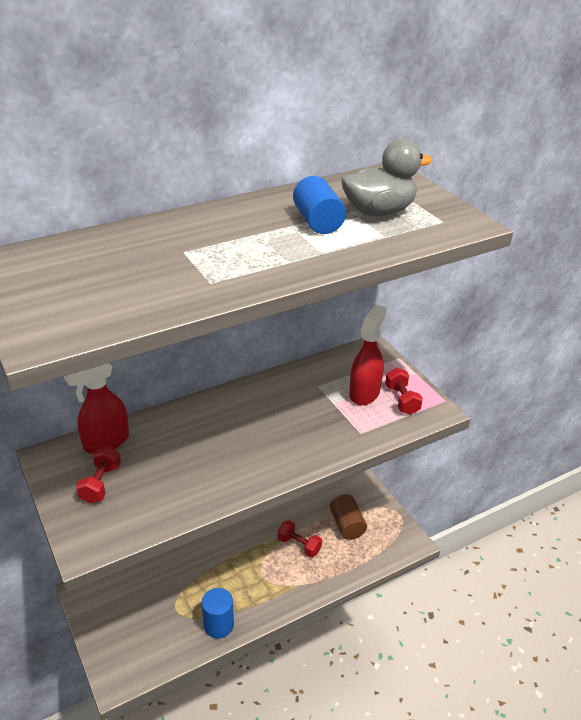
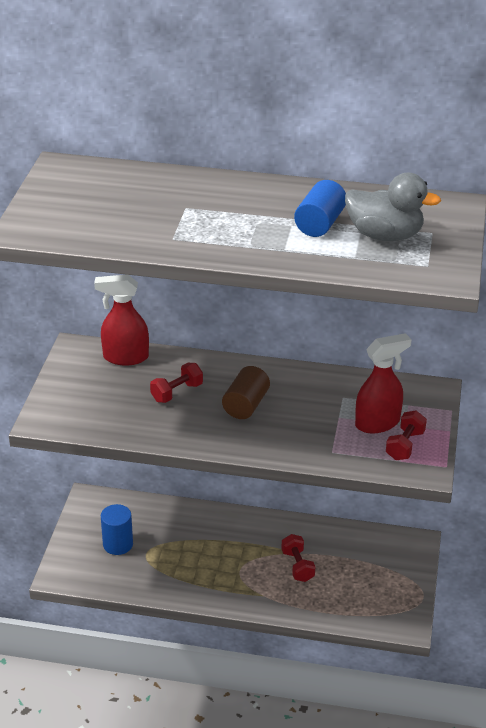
camera: 40 degrees right, 0 degrees up
(101, 484) = (92, 385): red dumbbell -> red dumbbell (177, 392)
(218, 625) = (168, 584): blue cylinder -> blue cylinder (118, 544)
(347, 525) = (360, 575): brown cylinder -> brown cylinder (246, 405)

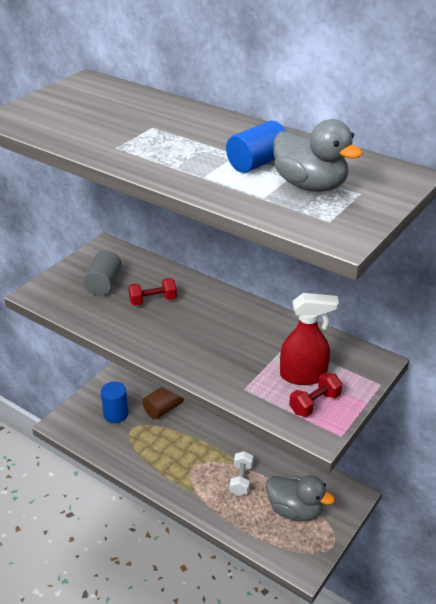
camera: 25 degrees right, 0 degrees up
(109, 389) = (104, 284): none -> grey cylinder
(125, 357) = (135, 263): red spray bottle -> none
(246, 405) = (200, 326): brown cylinder -> brown cylinder (163, 409)
(297, 566) = (241, 480): red dumbbell -> white dumbbell
(368, 576) = (295, 510): none -> grey duck

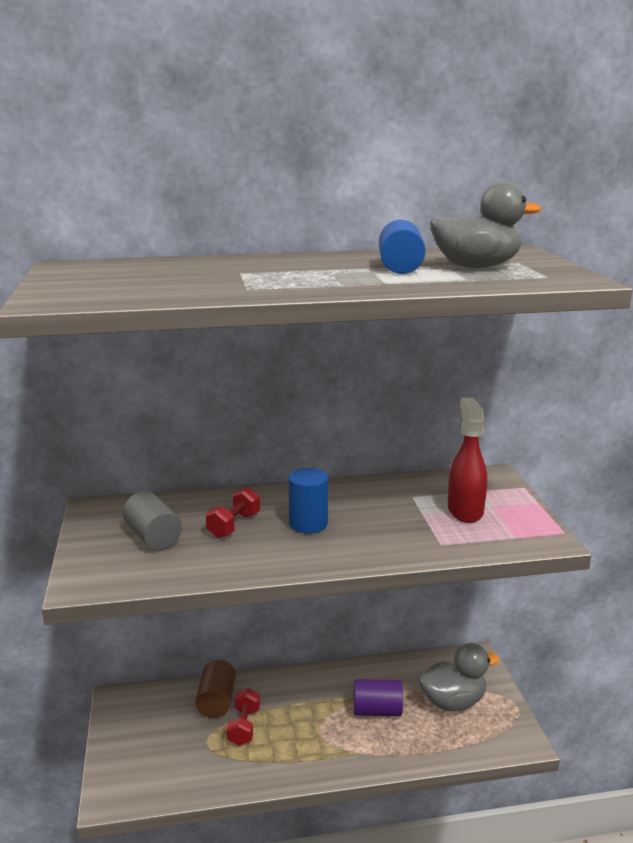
camera: 45 degrees left, 15 degrees down
(116, 414) = (169, 741): blue cylinder -> blue cylinder (308, 524)
(241, 480) = (377, 711): white dumbbell -> purple cylinder
(303, 375) = (465, 510): red spray bottle -> red spray bottle turned 45 degrees counterclockwise
(314, 404) = (508, 523): red dumbbell -> red dumbbell (244, 726)

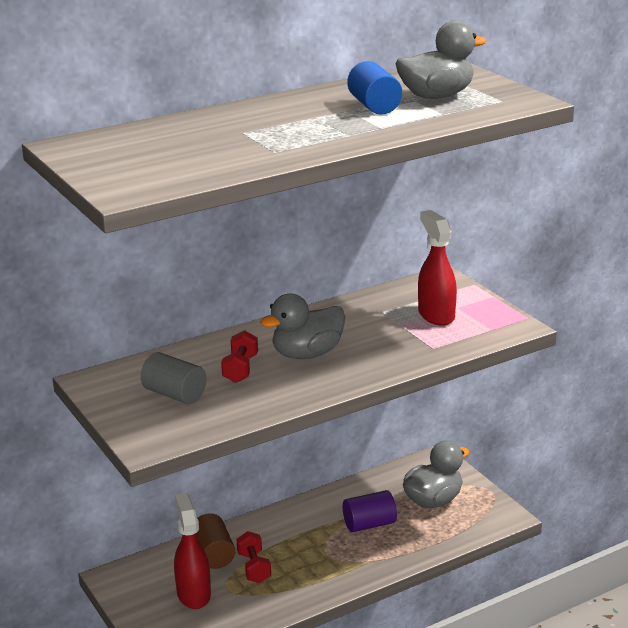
camera: 20 degrees left, 5 degrees up
(174, 739) = (193, 594): none -> red spray bottle
(308, 524) = (307, 354): blue cylinder -> grey duck

